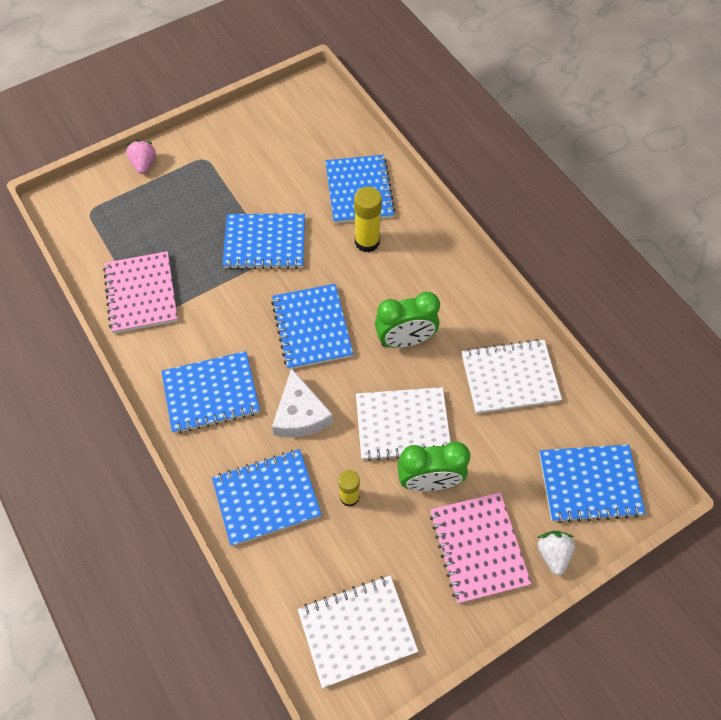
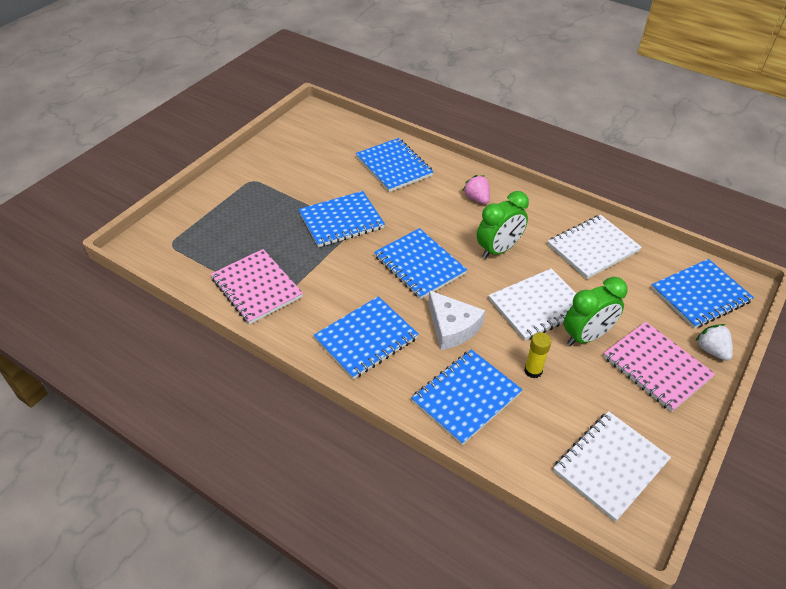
camera: 25 degrees left, 15 degrees down
(144, 164) = (201, 198): pink strawberry -> pink strawberry (477, 198)
(367, 242) = (423, 196): yellow glue stick -> none

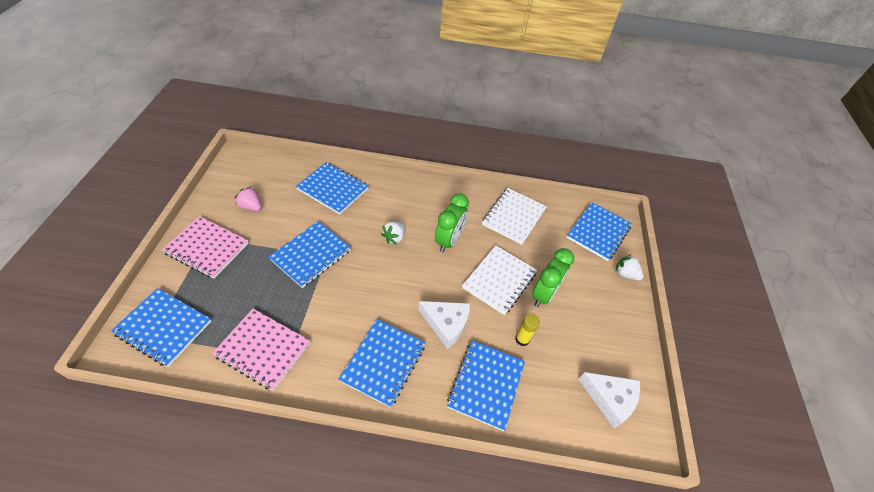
camera: 30 degrees left, 5 degrees up
(419, 265) = (395, 275): blue notebook -> blue notebook (164, 327)
(437, 229) = (394, 237): none -> white strawberry
(477, 198) = (412, 199): pink strawberry -> pink strawberry (251, 206)
(610, 466) = (610, 399): white notebook -> white cheese
(656, 367) = (599, 302): pink notebook -> pink notebook (207, 248)

